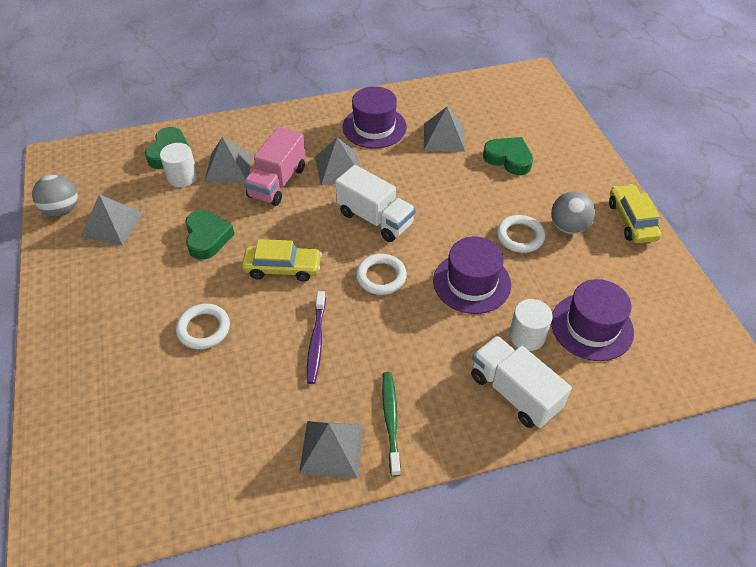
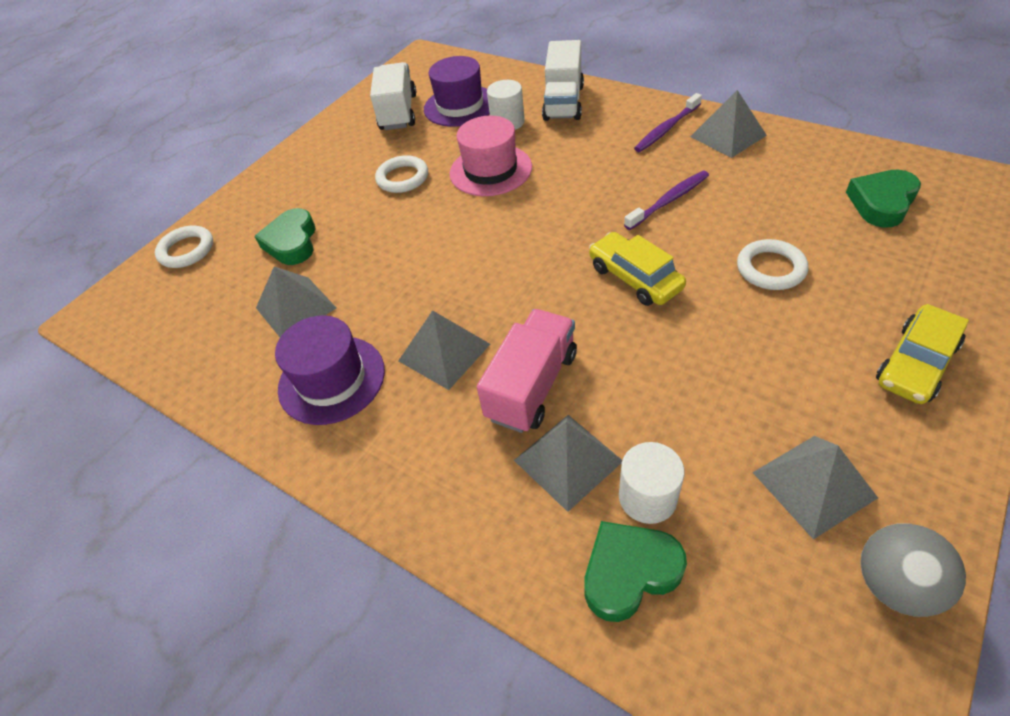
camera: 125 degrees left, 0 degrees up
(207, 237) = (688, 368): green heart -> green heart (881, 203)
(277, 182) = (532, 385): pink truck -> pink truck turned 45 degrees counterclockwise
(375, 219) = (488, 268): white truck -> white truck (398, 112)
(381, 277) = (553, 215): white ring -> white ring (187, 250)
(391, 421) = (667, 129): green toothbrush -> purple toothbrush
(472, 283) = (490, 170): purple hat -> pink hat
(568, 227) = (360, 163): grey ball -> none
(631, 220) = (315, 141): yellow car -> yellow car (915, 363)

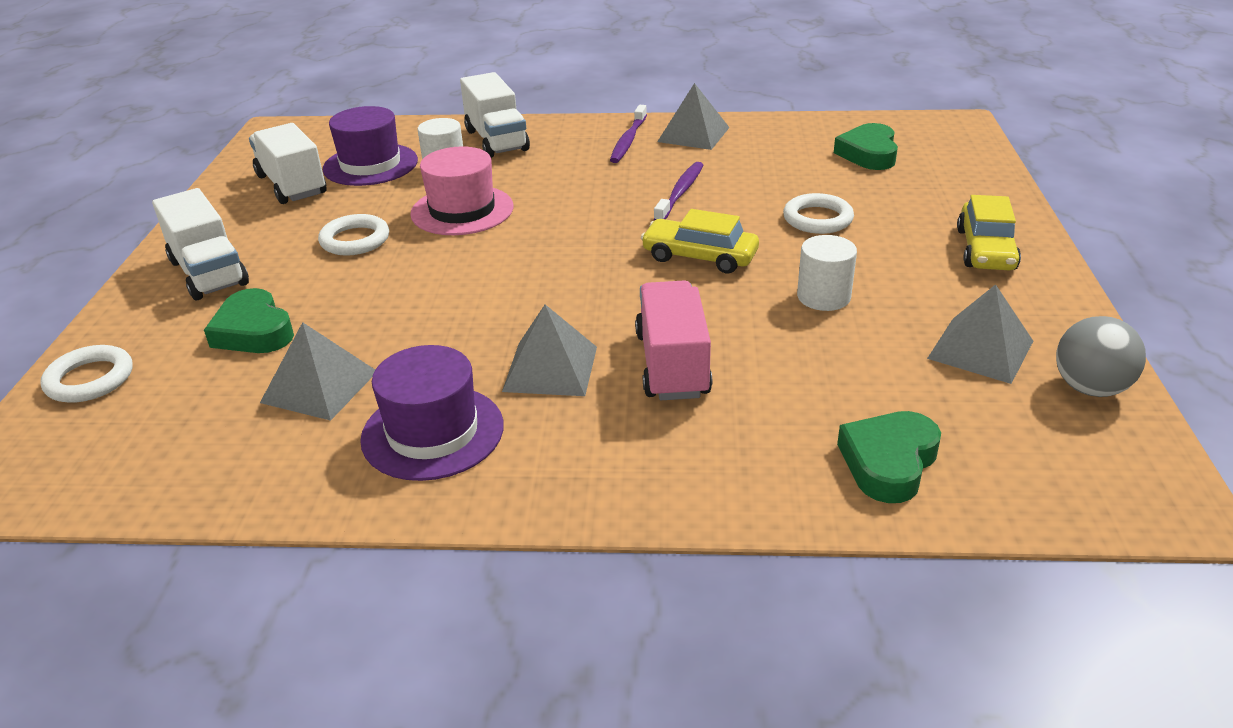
camera: 35 degrees left, 15 degrees down
(301, 180) = (209, 273): none -> white truck
(567, 460) = (760, 407): grey pyramid -> none
(647, 497) = (856, 406): white cylinder -> white cylinder (823, 297)

